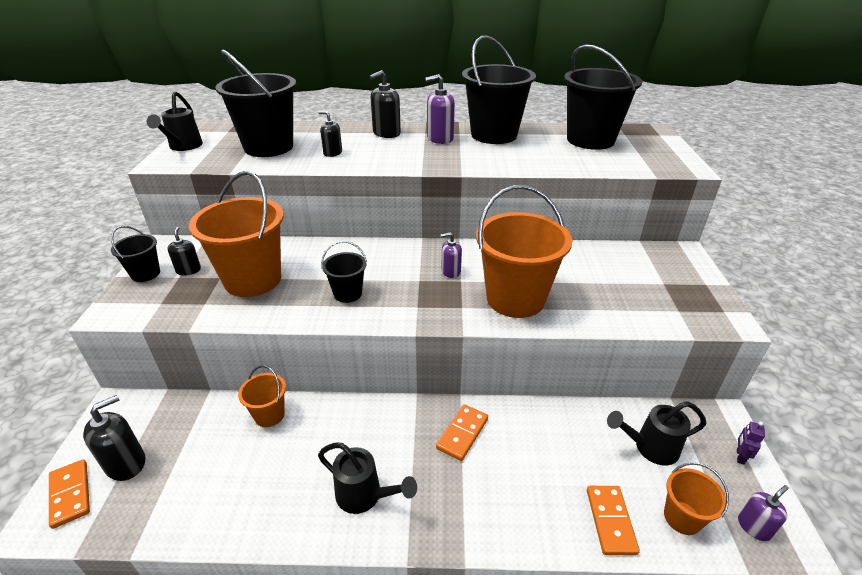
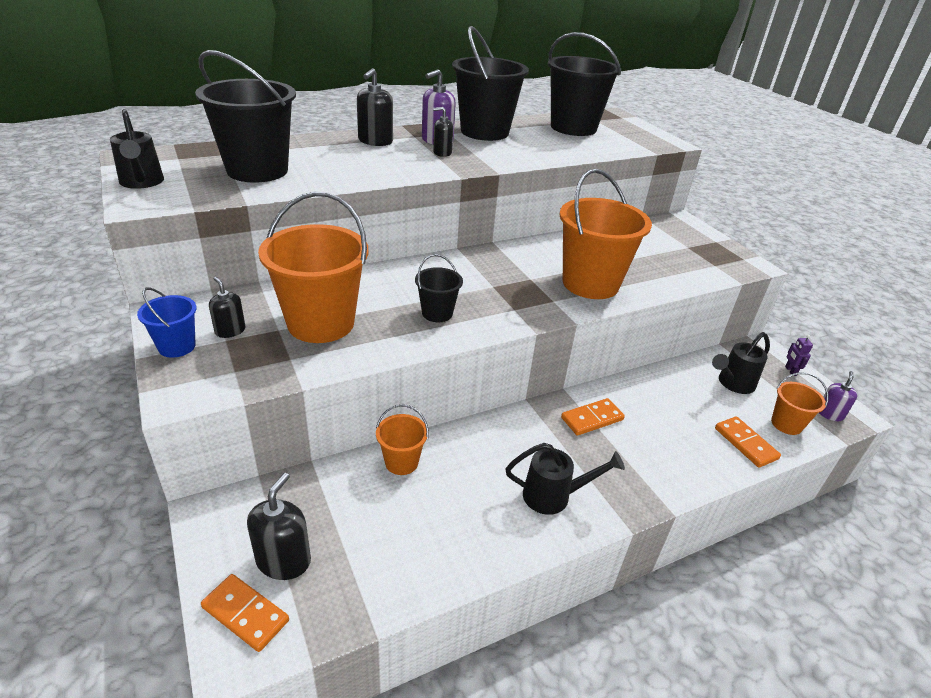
camera: 30 degrees left, 0 degrees up
(145, 274) = (177, 346): black bucket -> blue bucket
(332, 153) = (342, 168): black soap dispenser -> black soap dispenser (442, 153)
(451, 271) = (514, 272): purple soap dispenser -> none
(462, 433) = (592, 419): orange domino -> orange domino turned 60 degrees clockwise

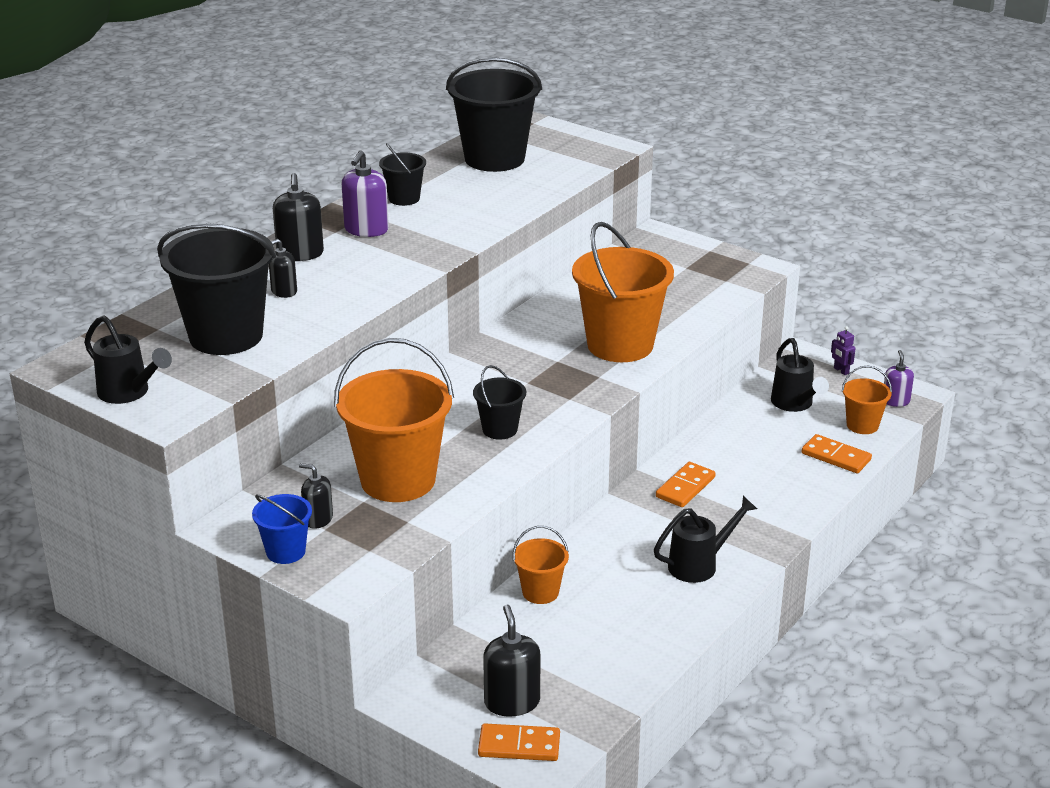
camera: 25 degrees left, 5 degrees down
(442, 153) = (390, 245): black soap dispenser -> black soap dispenser (284, 291)
(484, 132) = (404, 198): black bucket -> black bucket, size x0.49
(733, 384) = (794, 404): black watering can -> black watering can turned 45 degrees counterclockwise

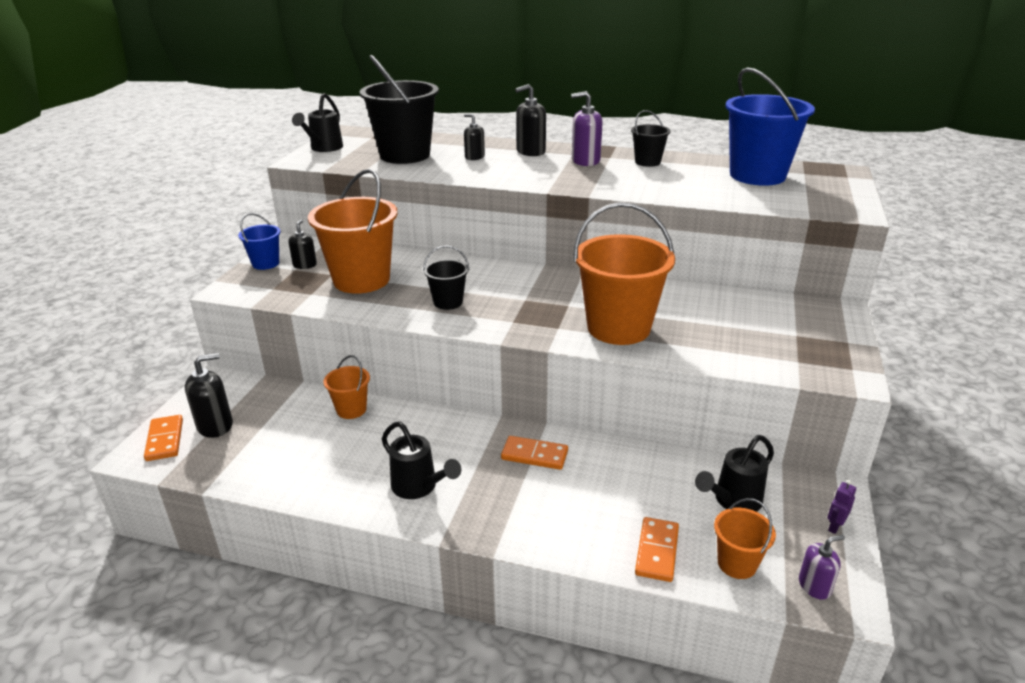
camera: 70 degrees right, 0 degrees up
(494, 159) = (757, 175): black bucket -> blue bucket

